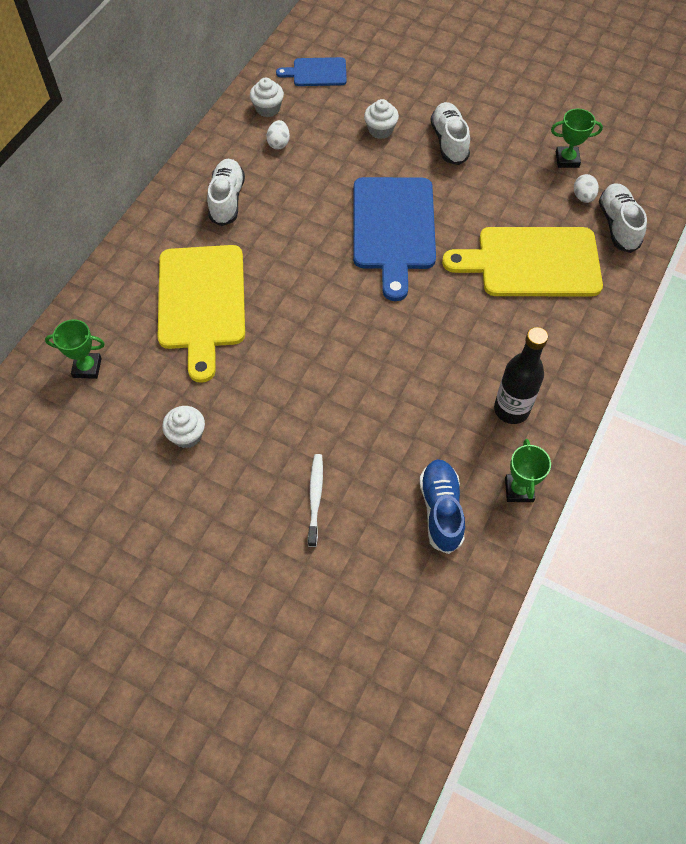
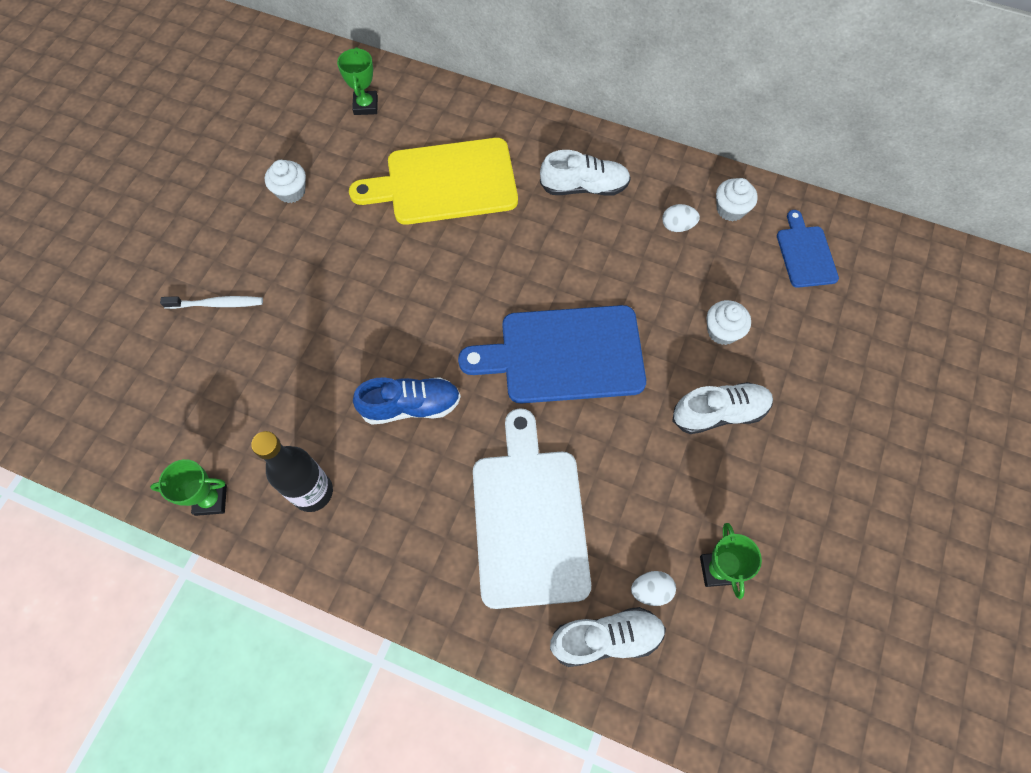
camera: 85 degrees right, 5 degrees up
(441, 510) = (194, 420): blue shoe -> blue shoe (411, 406)
(532, 262) = (529, 519): yellow cutting board -> white cutting board

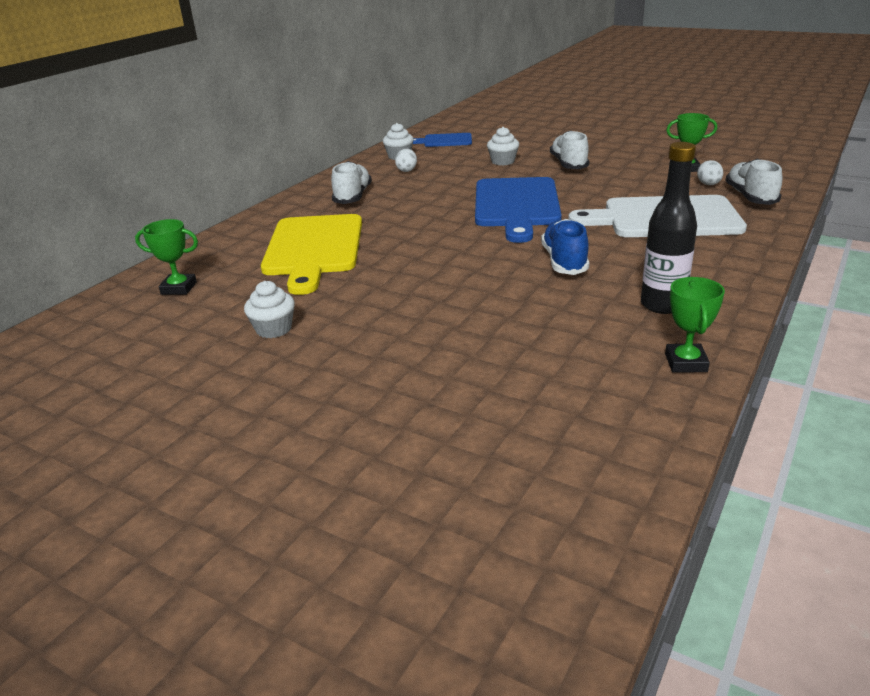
camera: 80 degrees left, 35 degrees down
(217, 304) = (421, 372): white toothbrush -> none

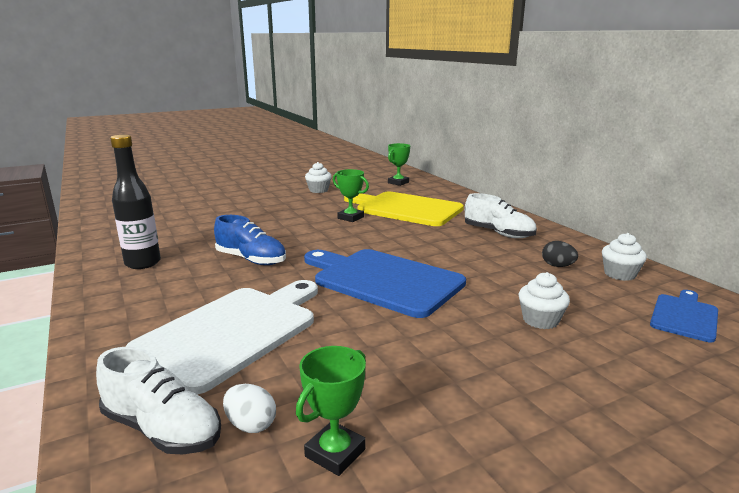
camera: 120 degrees right, 10 degrees down
(407, 170) = (557, 266): white egg -> black egg
(569, 164) = (479, 358): white shoe -> none
(686, 363) = (99, 245): green trophy -> green trophy (350, 218)

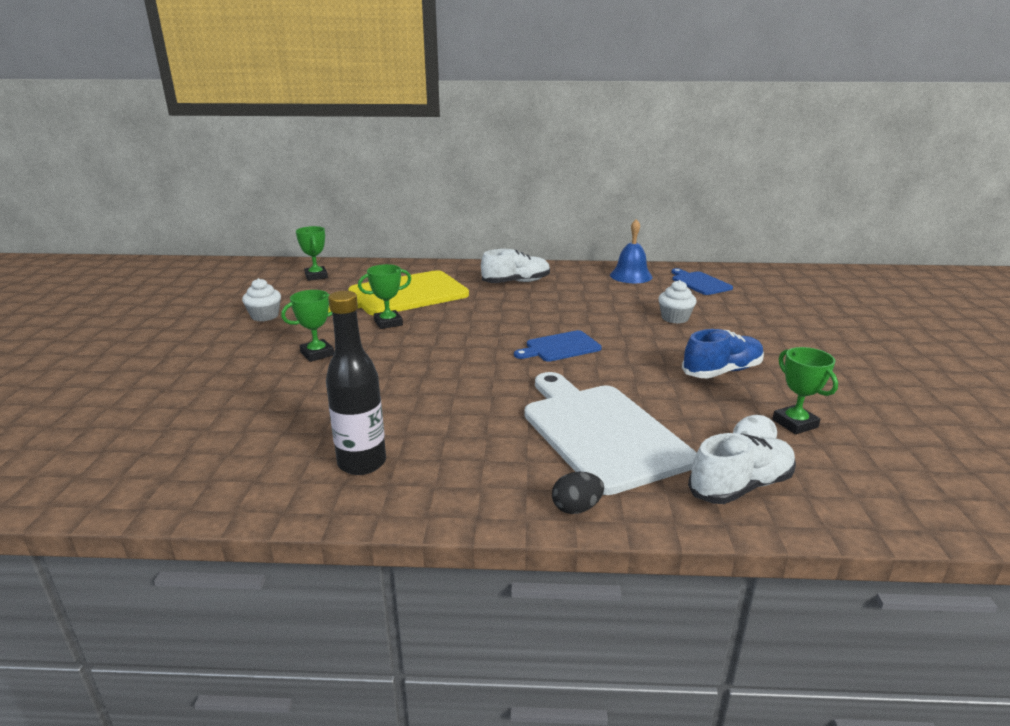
camera: 60 degrees left, 5 degrees up
(251, 260) = (438, 395): blue shoe -> blue shoe (722, 371)
(280, 215) = (317, 354): none -> green trophy
(383, 280) = (560, 347): blue cutting board -> blue cutting board, size x0.52
(557, 266) = (599, 286): black egg -> black egg (576, 508)
(619, 274) = (631, 276): white cupcake -> blue bell

